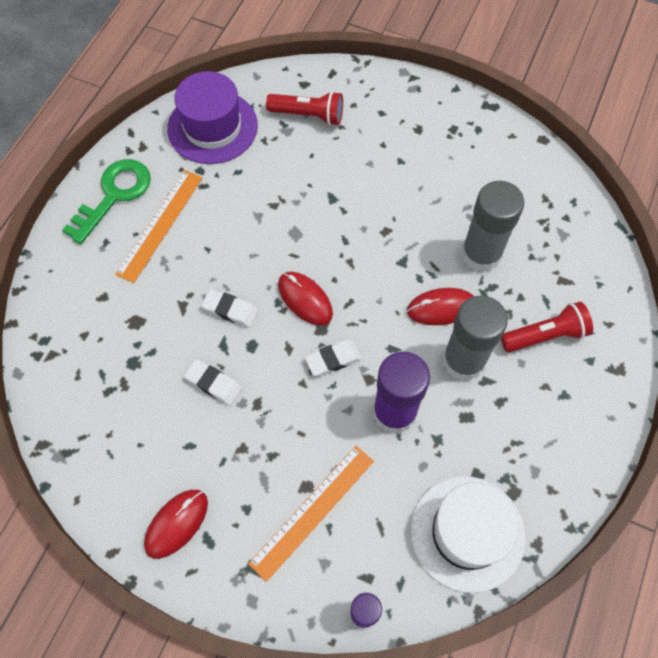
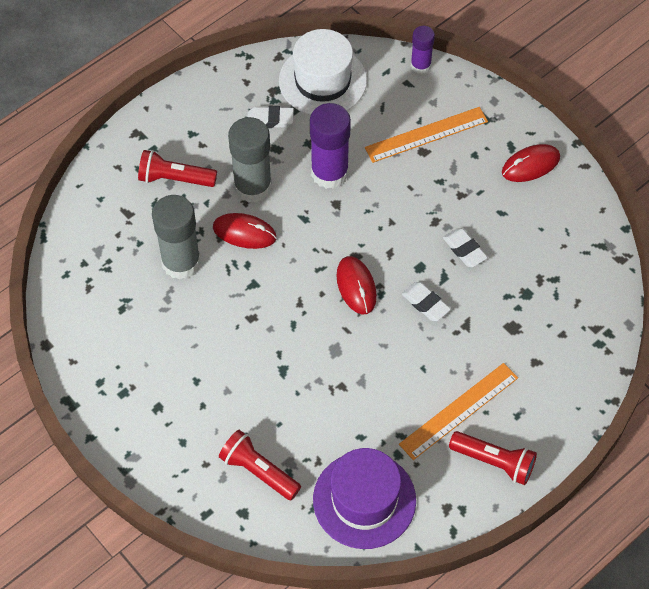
camera: 155 degrees left, 5 degrees down
(114, 196) = (494, 461): green key -> red flashlight
(333, 359) = (357, 229): white eraser -> white eraser (270, 120)

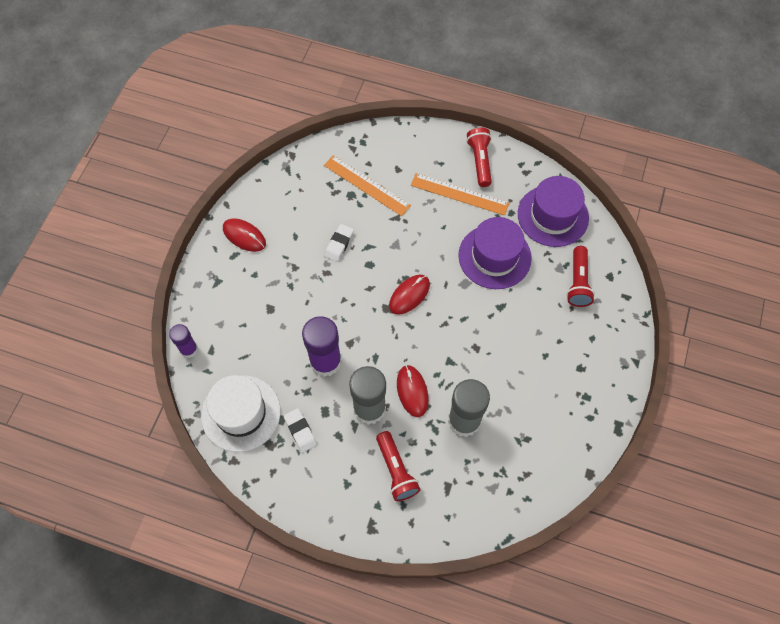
camera: 120 degrees left, 5 degrees up
(349, 400) = (494, 256): none -> purple hat
(425, 304) = (395, 247): white eraser -> none
(426, 134) = (253, 314): orange ruler -> orange ruler (366, 185)

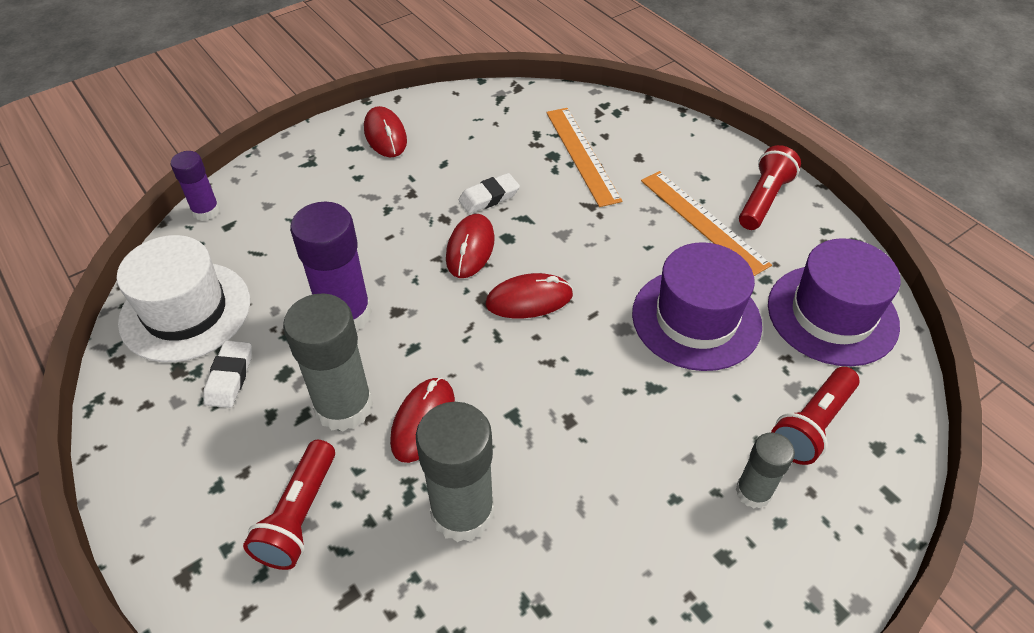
camera: 35 degrees right, 15 degrees down
(356, 283) = (470, 248): none -> red mouse
(574, 331) = (753, 492): none -> grey glue stick

